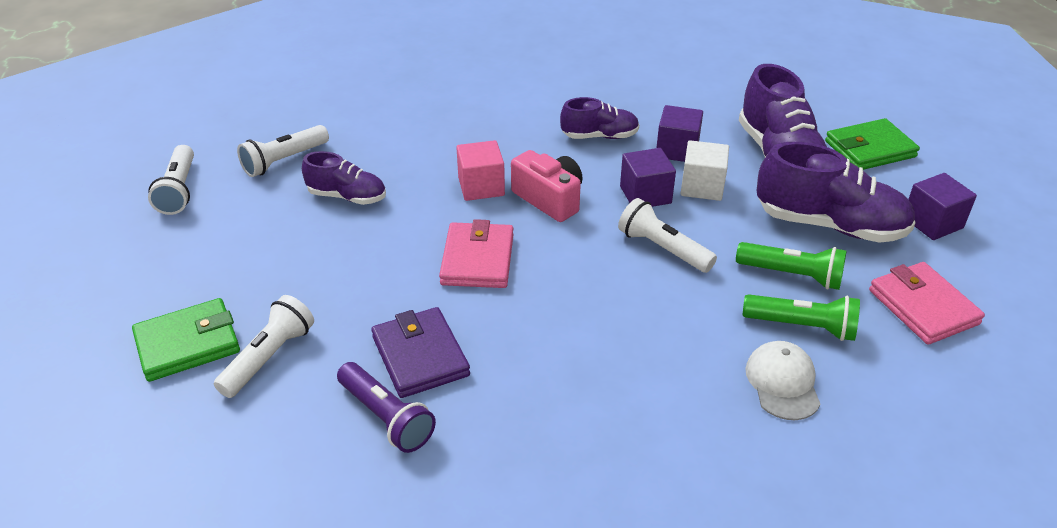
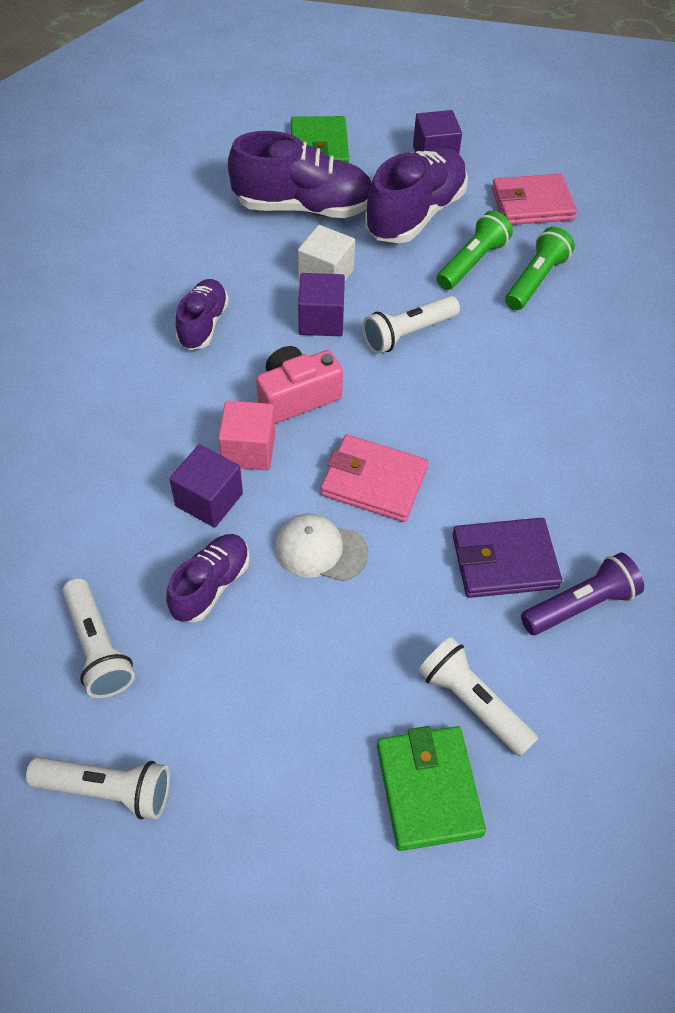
camera: 75 degrees left, 15 degrees up
(677, 150) = (257, 273): purple cube -> purple cube (209, 500)
(782, 383) = (595, 315): white cap -> white cap (320, 550)

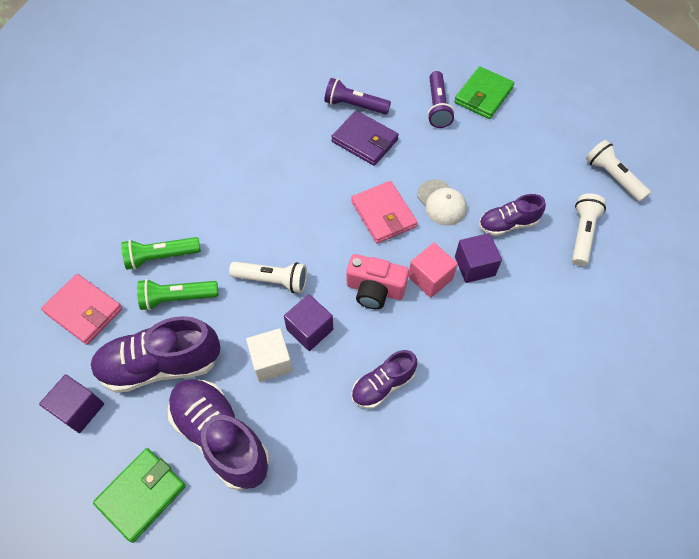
camera: 135 degrees left, 5 degrees up
(472, 702) = (437, 107): white flashlight -> purple flashlight

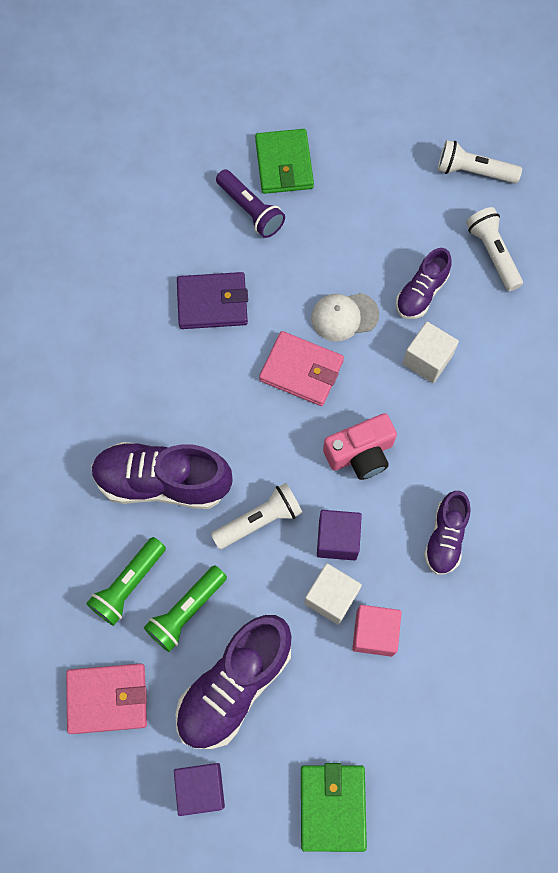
camera: 40 degrees left, 10 degrees up
(221, 437) = (352, 700): purple shoe -> purple shoe (162, 482)
(354, 105) = (166, 269): purple flashlight -> none
(430, 278) = (399, 402): pink cube -> pink cube (374, 633)
(441, 203) = (344, 316): white cap -> white cap turned 150 degrees clockwise
(474, 266) = (427, 360): purple cube -> white cube

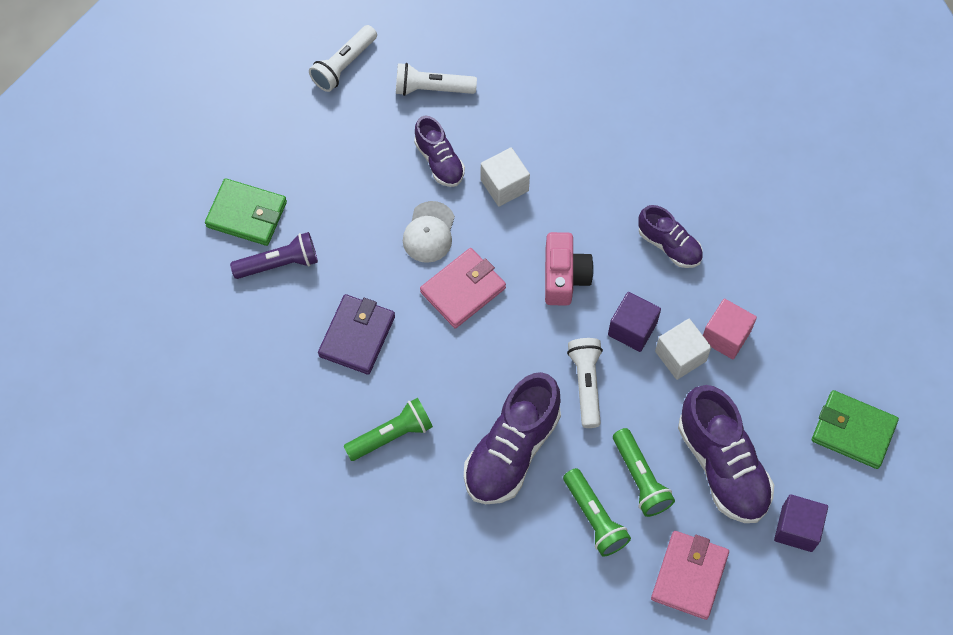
camera: 65 degrees left, 5 degrees down
(131, 373) = (391, 435): none -> green flashlight

